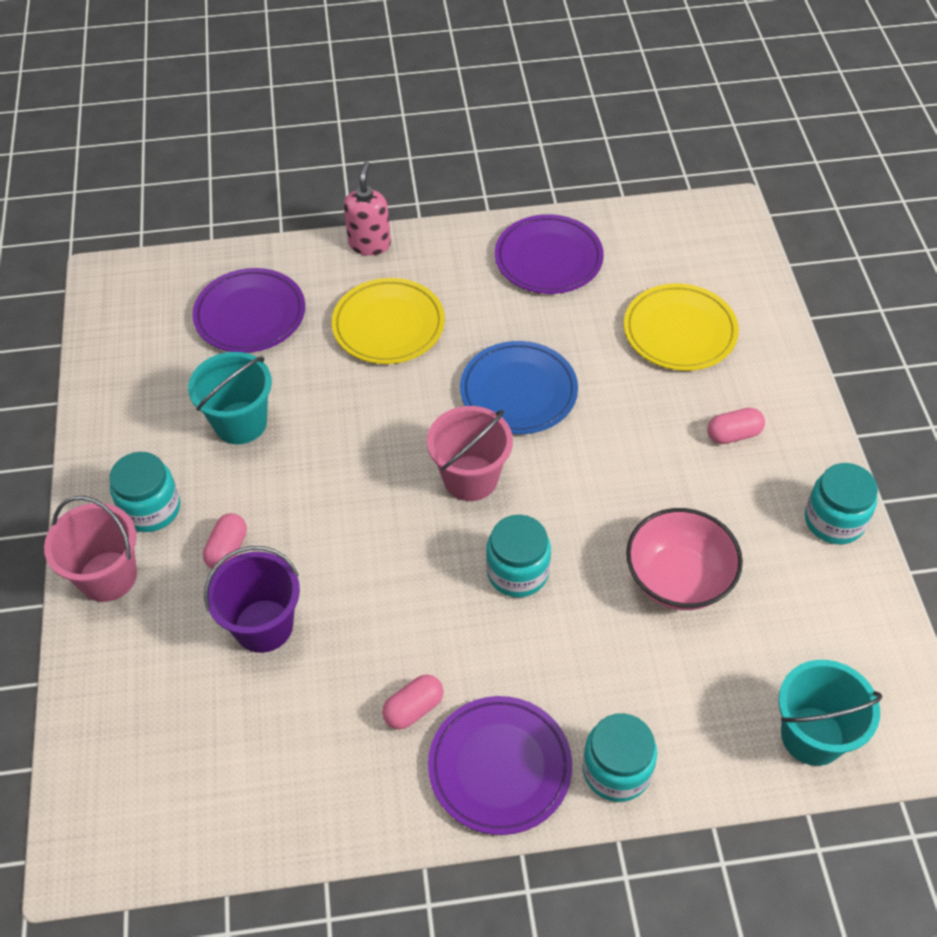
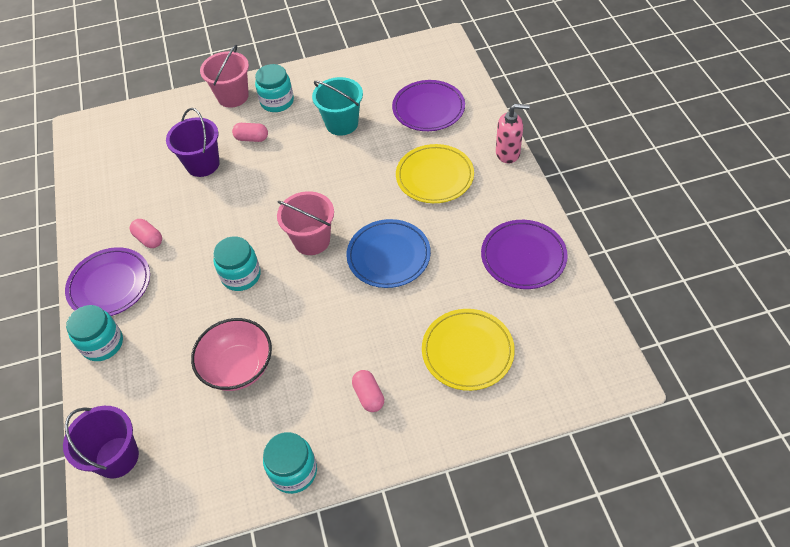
camera: 85 degrees right, 0 degrees up
(812, 735) = (117, 457): turquoise bucket -> purple bucket

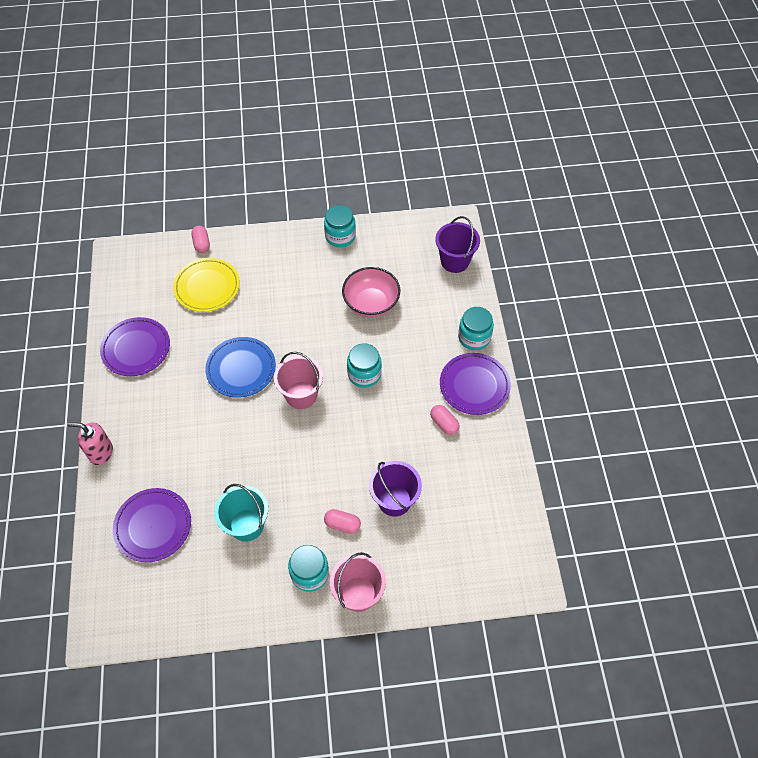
camera: 175 degrees left, 5 degrees up
(368, 396) = (283, 270): pink capsule -> pink capsule (202, 244)
(434, 176) = (177, 439): yellow plate -> none

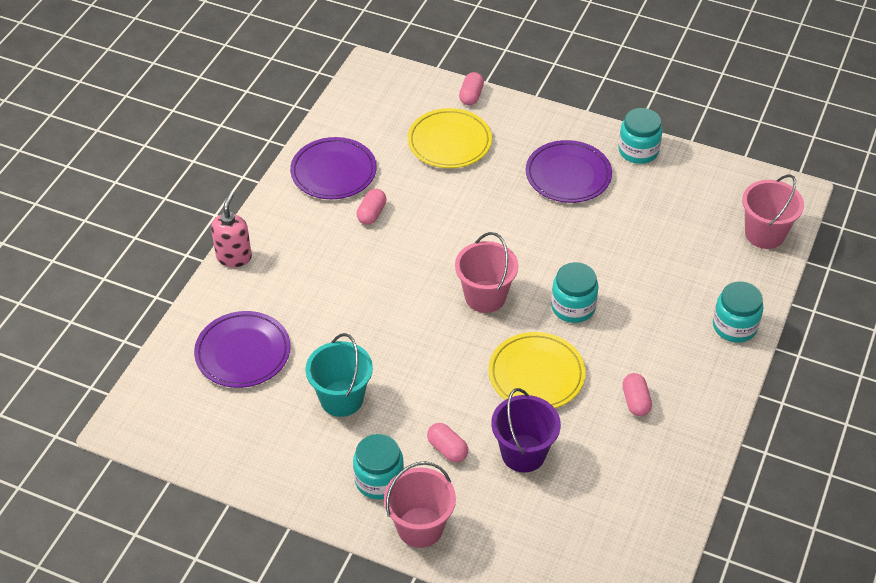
camera: 30 degrees right, 10 degrees down
(101, 452) = (234, 257): pink soap dispenser -> pink soap dispenser turned 60 degrees clockwise
(184, 369) = (371, 214): none -> pink capsule
(241, 369) = (434, 241): blue plate -> none
(369, 437) = (536, 374): none -> yellow plate
(371, 303) = (629, 237): pink bowl -> none
(455, 261) = (764, 234): purple bucket -> pink bucket
(474, 385) = (700, 378): purple plate -> purple plate (568, 175)

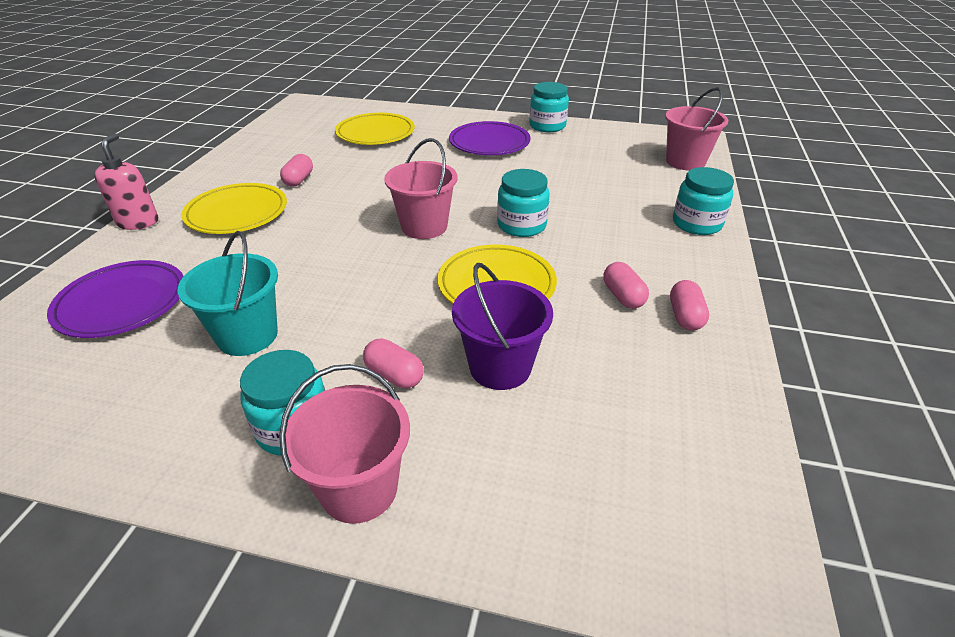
camera: 10 degrees left, 10 degrees down
(318, 256) = (237, 213): none -> yellow plate
(333, 172) = (262, 158): purple plate -> none
(471, 96) = (393, 109): pink capsule -> pink capsule (685, 316)

